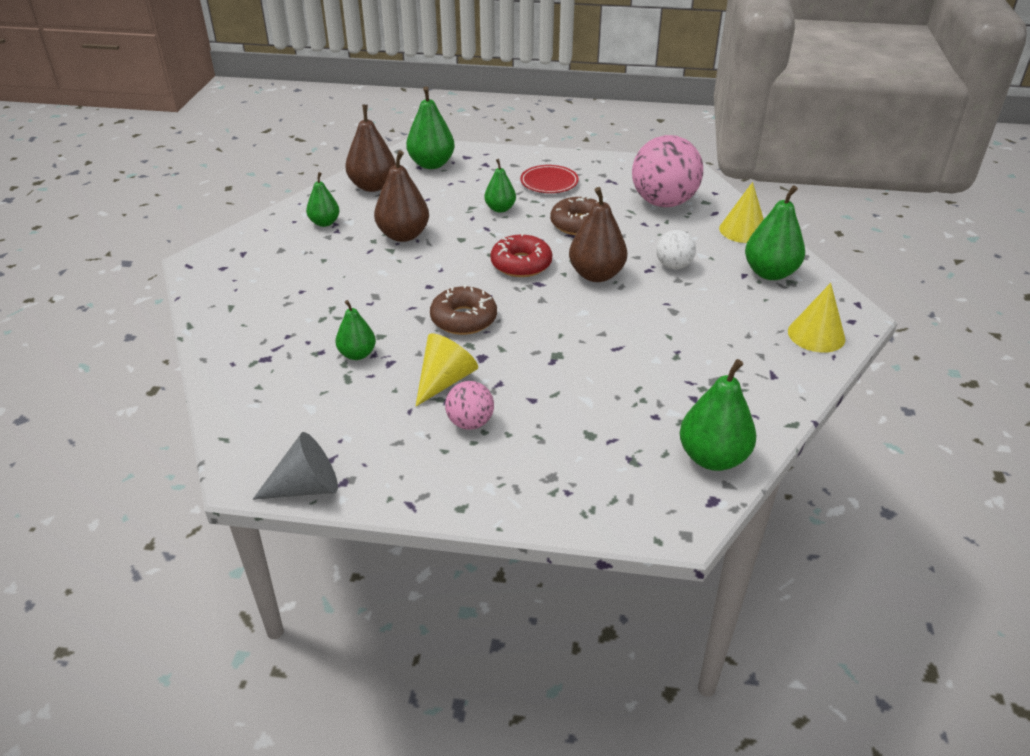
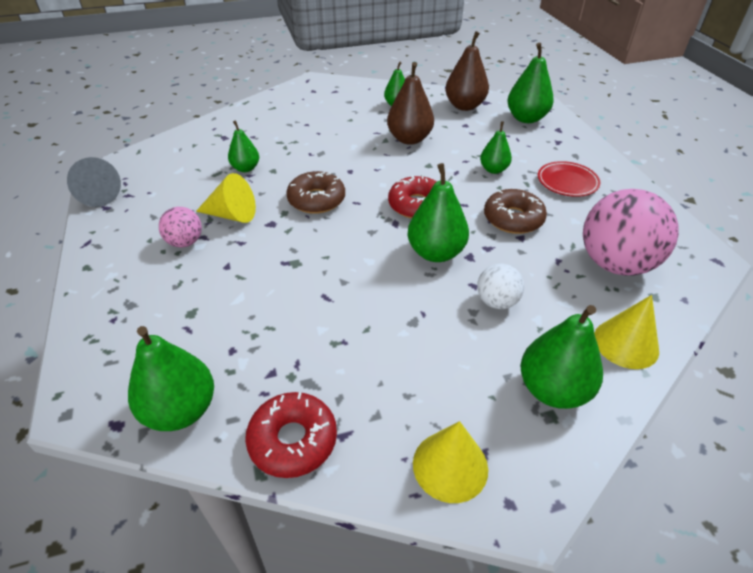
camera: 65 degrees right, 5 degrees up
(596, 275) = (436, 253): brown pear -> green pear
(768, 401) = (293, 440): none -> red donut

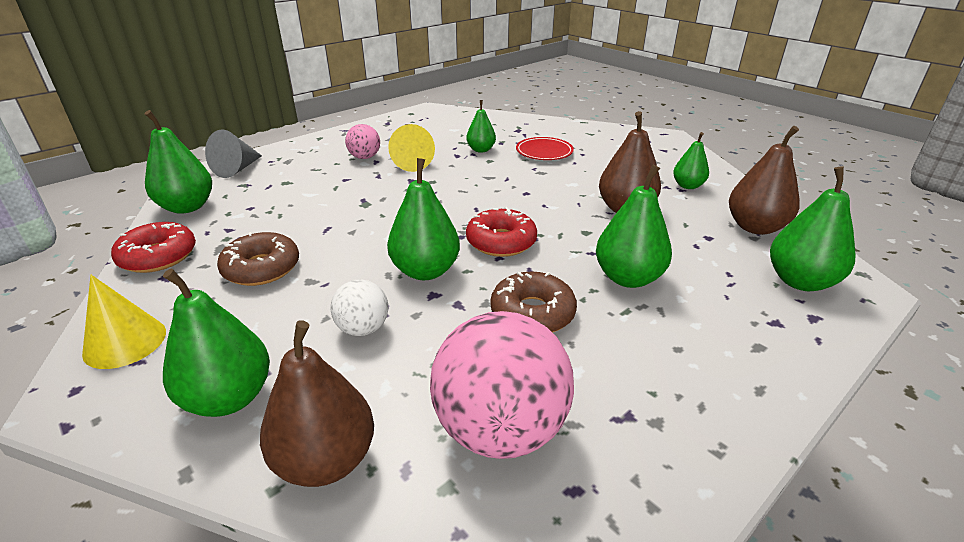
camera: 65 degrees right, 10 degrees down
(97, 195) = (399, 116): grey cone -> grey cone (237, 169)
(316, 200) = (462, 189): brown donut -> brown donut (261, 268)
(493, 170) = (628, 278): green pear -> green pear, size x1.63
(567, 182) = (670, 348): red plate -> red plate (544, 152)
(626, 343) = (326, 460): yellow cone -> brown pear

